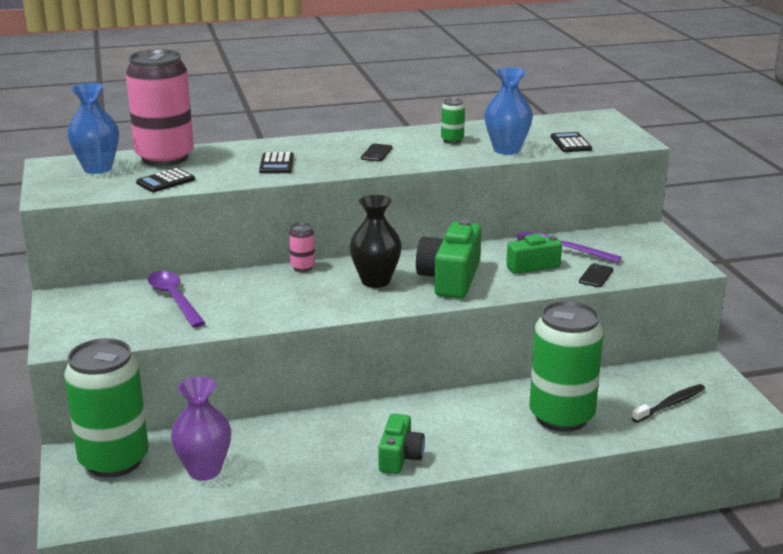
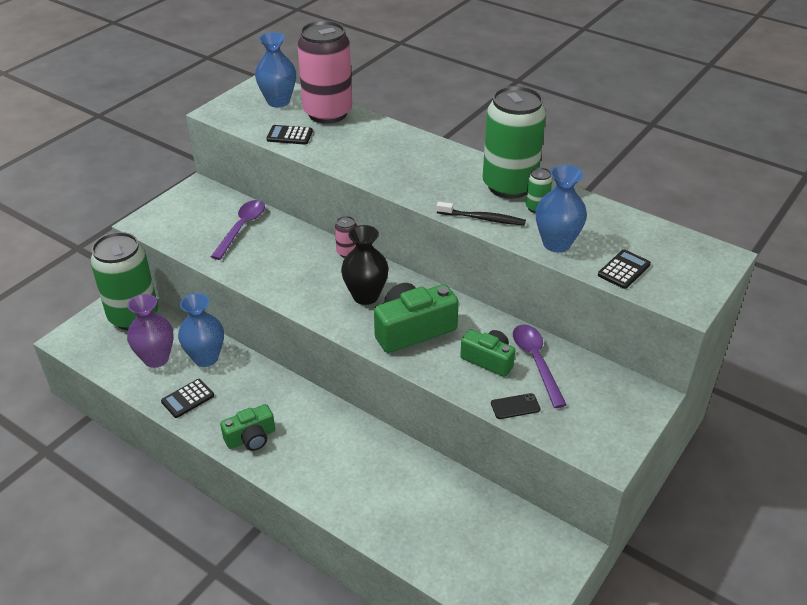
camera: 50 degrees right, 15 degrees up
(251, 440) = (206, 358): none -> blue vase
(276, 164) = (376, 159): black calculator -> black calculator (187, 398)
(376, 153) = (457, 188): black phone -> none
(561, 417) = (387, 497): green can -> green can (509, 186)
(670, 404) = (476, 557): black toothbrush -> black toothbrush (482, 218)

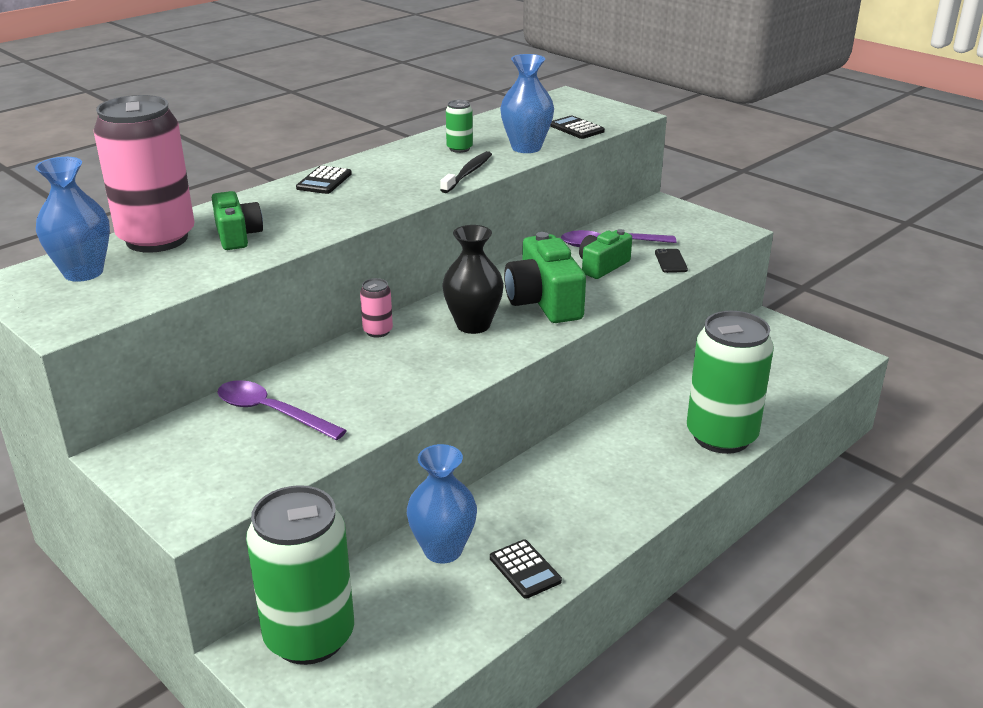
camera: 80 degrees left, 10 degrees down
(156, 358) = (427, 605): purple vase -> none
(251, 438) = (610, 510): green camera -> green camera (237, 235)
(289, 135) = (197, 268): black calculator -> black calculator (324, 181)
(509, 186) = (411, 155): green can -> green can (721, 436)

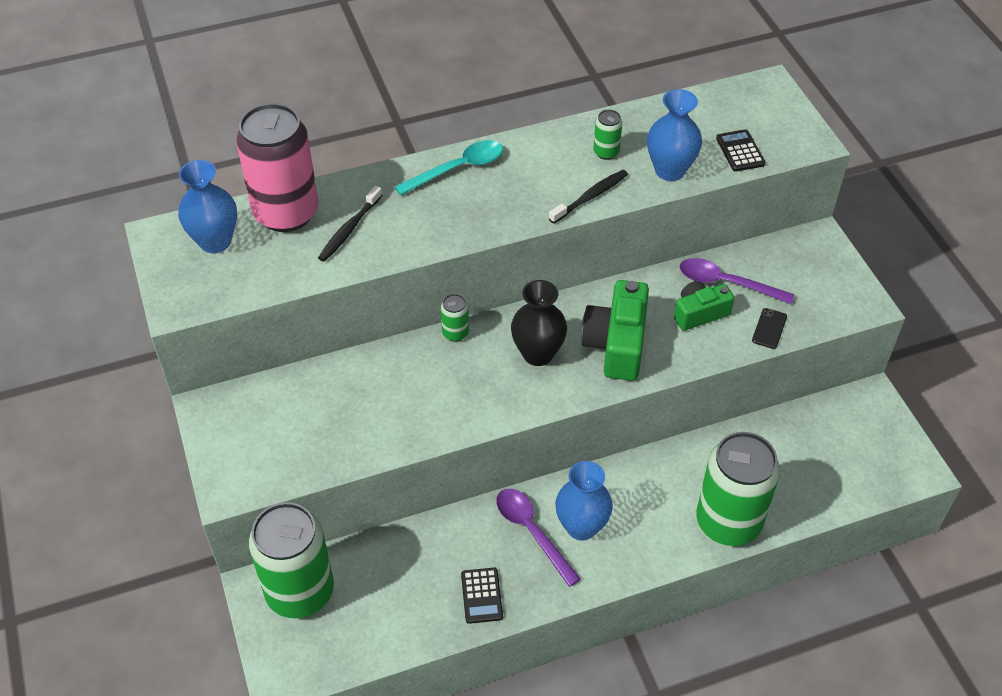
camera: 25 degrees right, 20 degrees up
(237, 235) = (349, 229): green camera -> black toothbrush
(271, 412) = (329, 401): purple spoon -> purple spoon (532, 532)
(324, 181) = (458, 169): black calculator -> turquoise spoon
(378, 331) = (455, 333): pink can -> green can
(443, 550) = (431, 551): blue vase -> blue vase (581, 526)

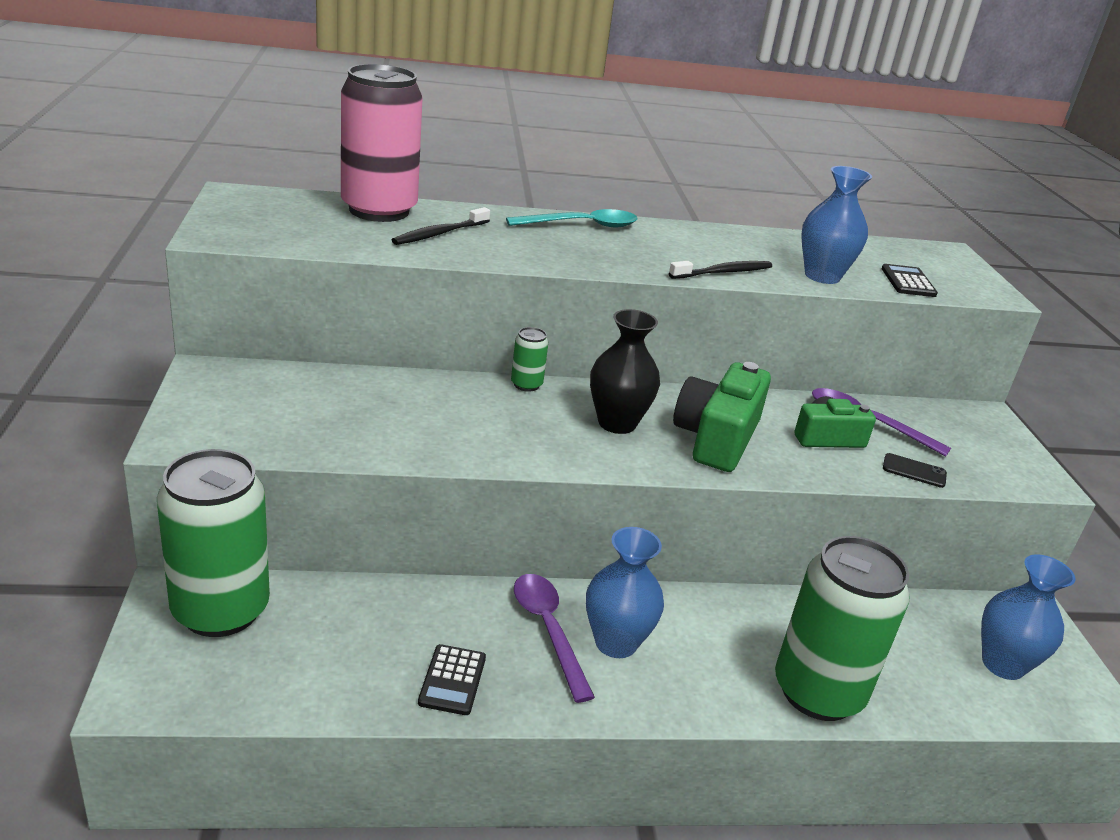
camera: 10 degrees right, 20 degrees down
(215, 241) = (289, 209): blue vase -> blue vase (1002, 664)
(606, 152) = (752, 250): green can -> none
(769, 328) = (914, 471): black phone -> black phone turned 75 degrees clockwise

